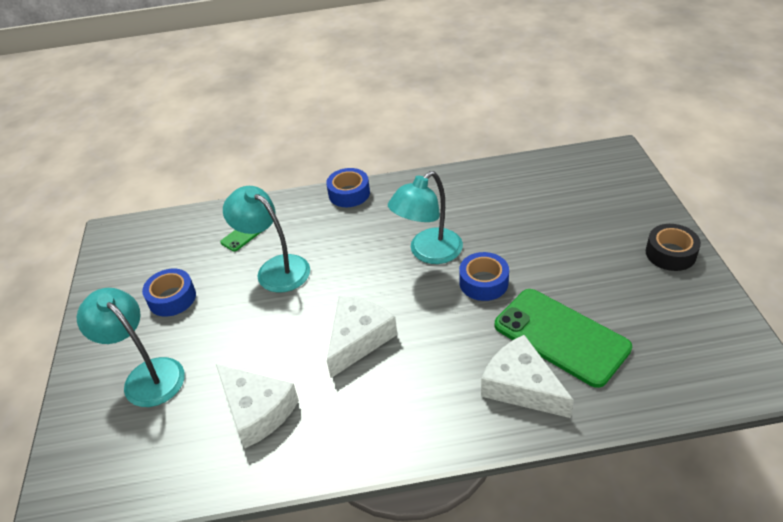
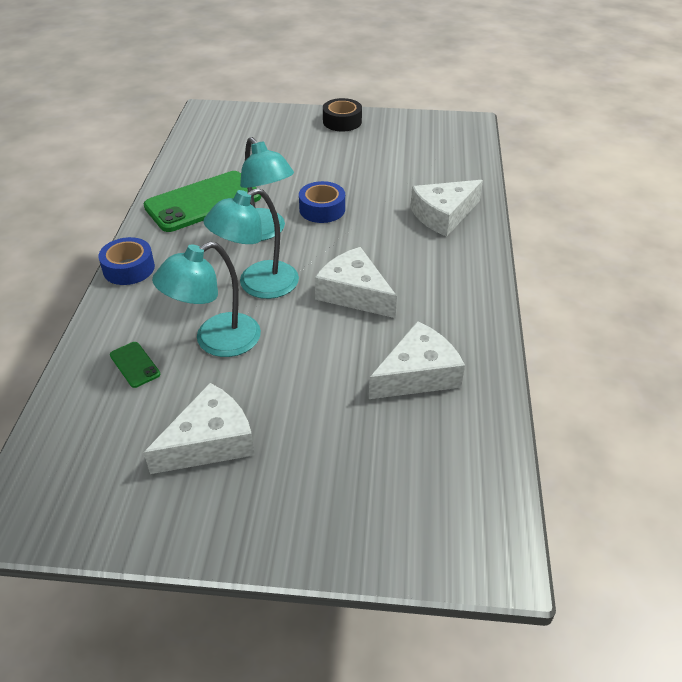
camera: 80 degrees left, 0 degrees up
(147, 375) = (331, 470): turquoise lamp -> turquoise lamp (257, 285)
(172, 298) = (209, 442): blue tape -> white cheese
(561, 336) = (401, 186): green phone -> green phone (203, 202)

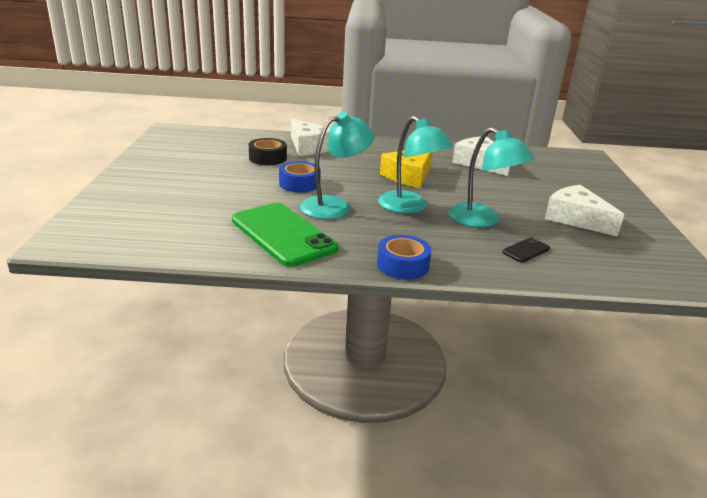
camera: 95 degrees left, 15 degrees down
(134, 365) = (526, 250): green phone -> black phone
(342, 121) = (139, 172): black tape -> black tape (268, 158)
(354, 293) = (409, 176): white cheese -> yellow cheese

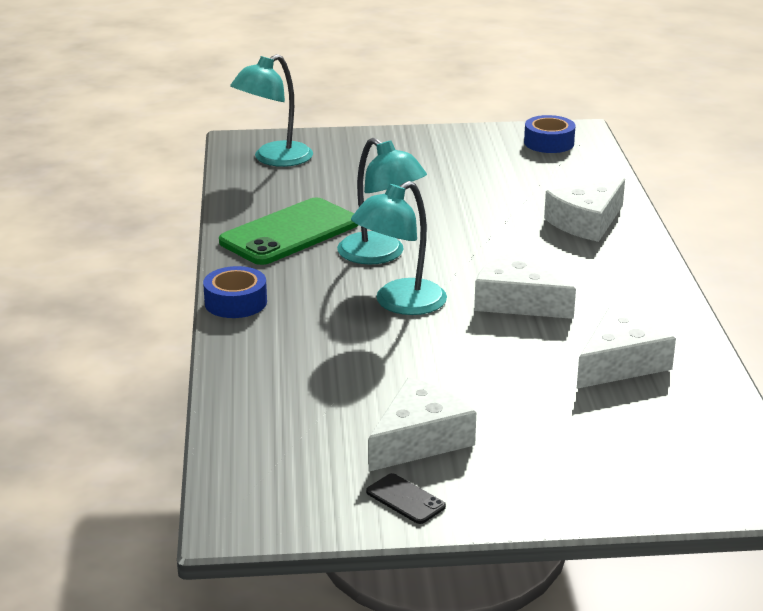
camera: 85 degrees right, 0 degrees up
(268, 158) = (518, 200): black tape -> none
(299, 184) = (440, 228): blue tape -> blue tape (549, 143)
(409, 176) = (516, 301): yellow cheese -> white cheese
(482, 220) = (379, 357): turquoise lamp -> turquoise lamp (274, 159)
(526, 250) = (296, 386): black phone -> black phone (405, 499)

